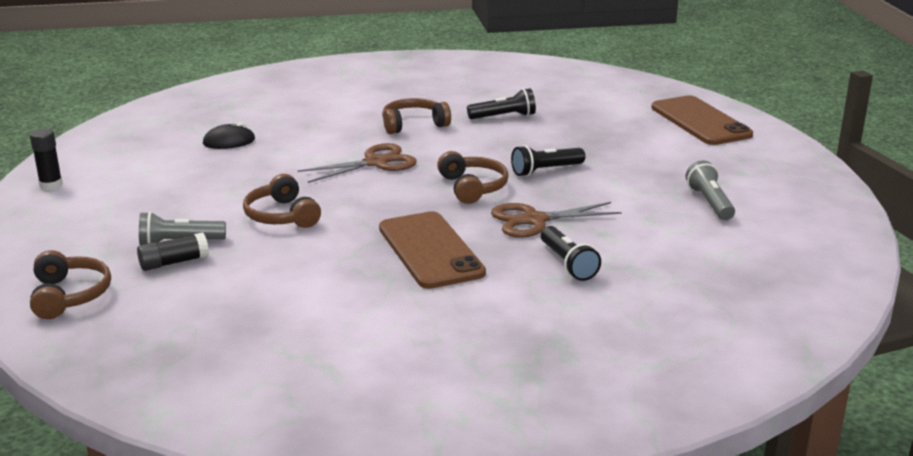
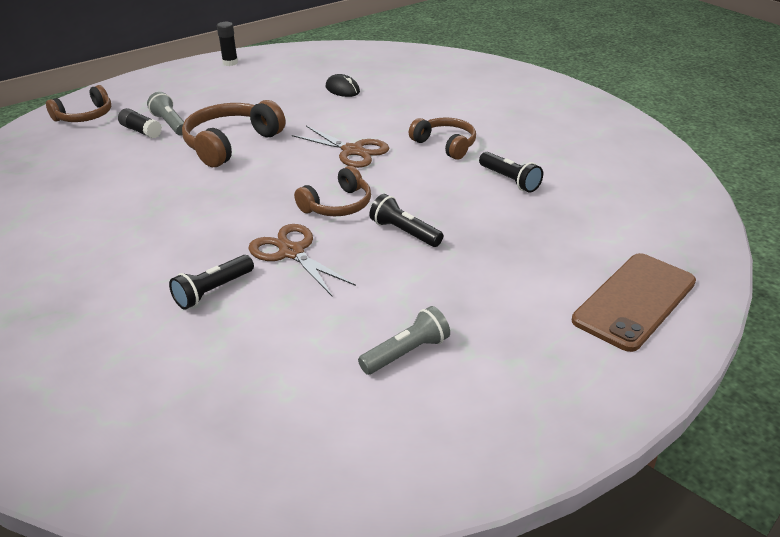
camera: 65 degrees right, 10 degrees up
(282, 216) = (231, 144): brown headphones -> brown headphones, size x1.53
(430, 250) = (205, 217): brown phone -> none

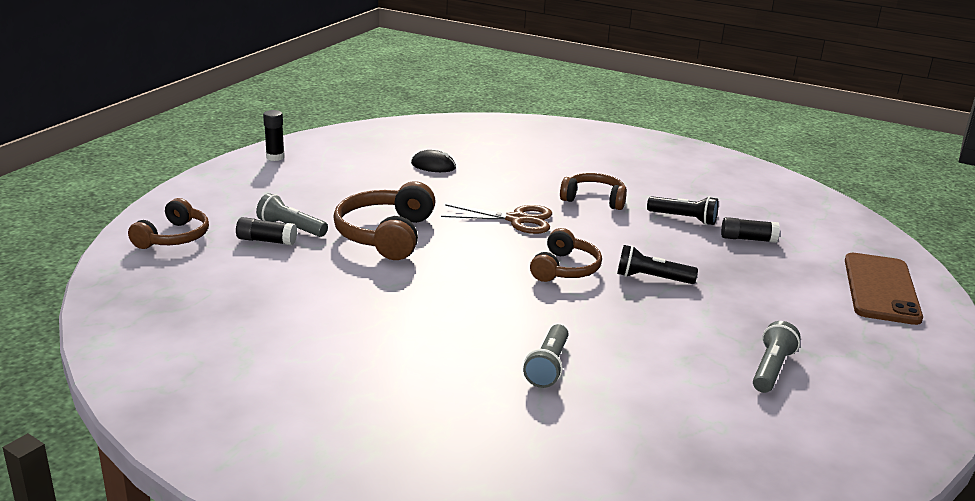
camera: 30 degrees left, 10 degrees down
(213, 291) = (548, 366): black flashlight -> grey flashlight
(291, 252) = (575, 317): brown scissors -> none
(550, 214) = (748, 239): none -> black glue stick

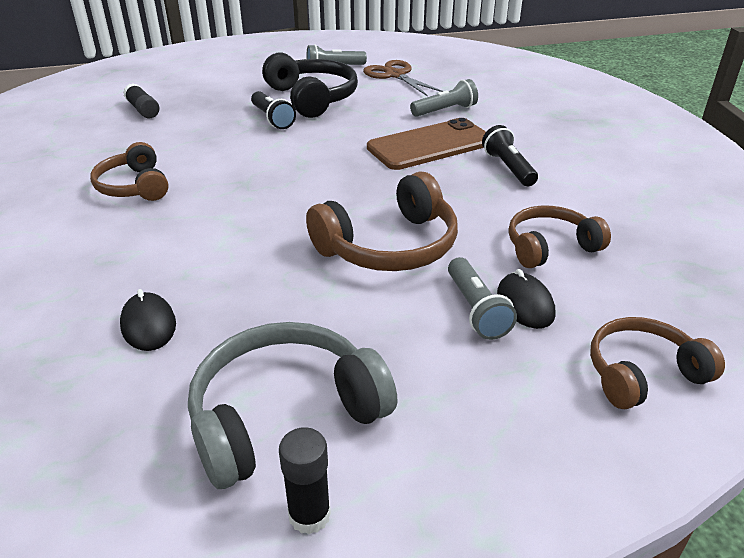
camera: 130 degrees left, 10 degrees up
(266, 241) = (525, 304): black glue stick -> black mouse
(324, 169) = (285, 415): none -> grey headphones
(517, 220) = (243, 201): brown scissors -> brown scissors (395, 75)
(565, 269) = (310, 148): brown headphones -> brown headphones (550, 247)
(682, 315) = (312, 98): none -> black headphones
(684, 219) = (130, 139): black flashlight -> black flashlight (508, 168)
(881, 289) = (175, 64): brown phone -> brown phone (430, 145)

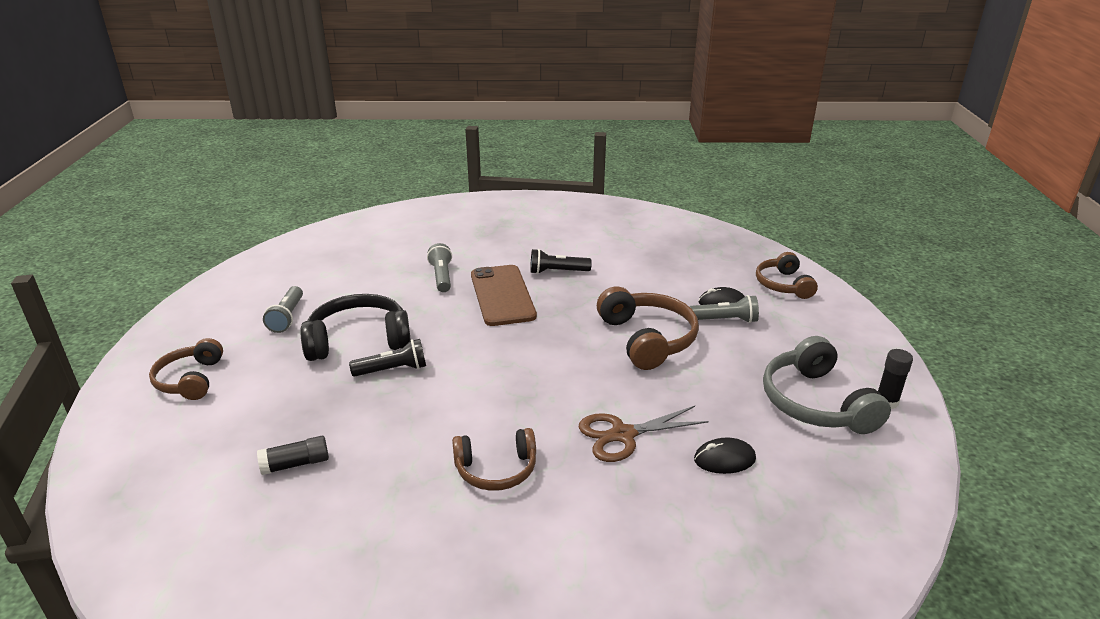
camera: 75 degrees left, 5 degrees down
(395, 75) = (341, 286): brown scissors -> brown scissors (622, 435)
(550, 247) = (665, 281): brown headphones -> brown headphones (190, 380)

